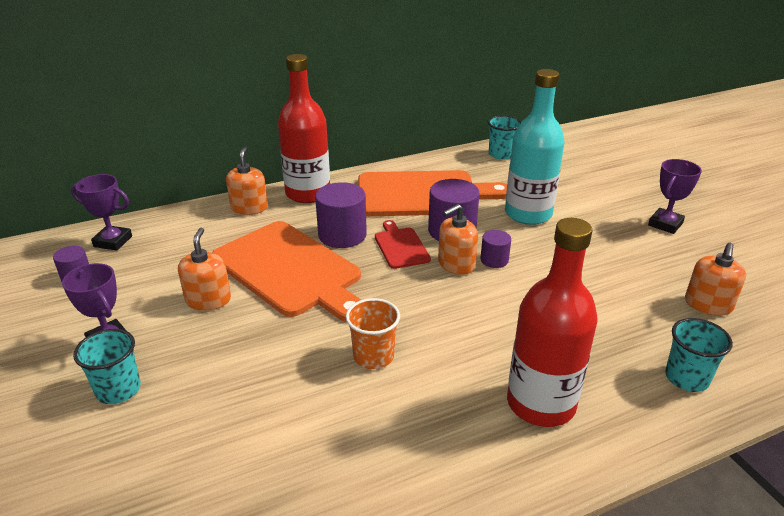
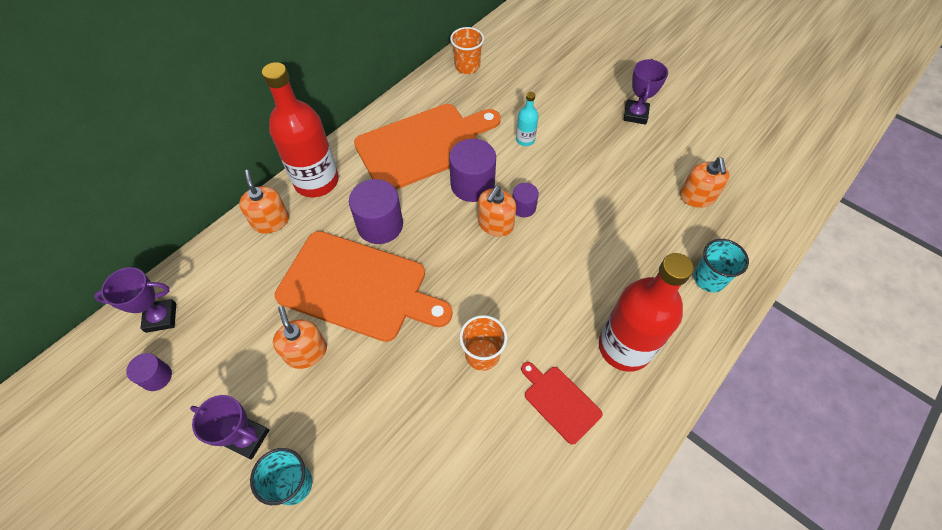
camera: 25 degrees left, 25 degrees up
(400, 246) = (439, 220): red cutting board -> red cutting board (560, 401)
(501, 154) = (467, 66): turquoise cup -> orange cup
(528, 214) = (525, 140): turquoise bottle -> turquoise bottle, size x0.45

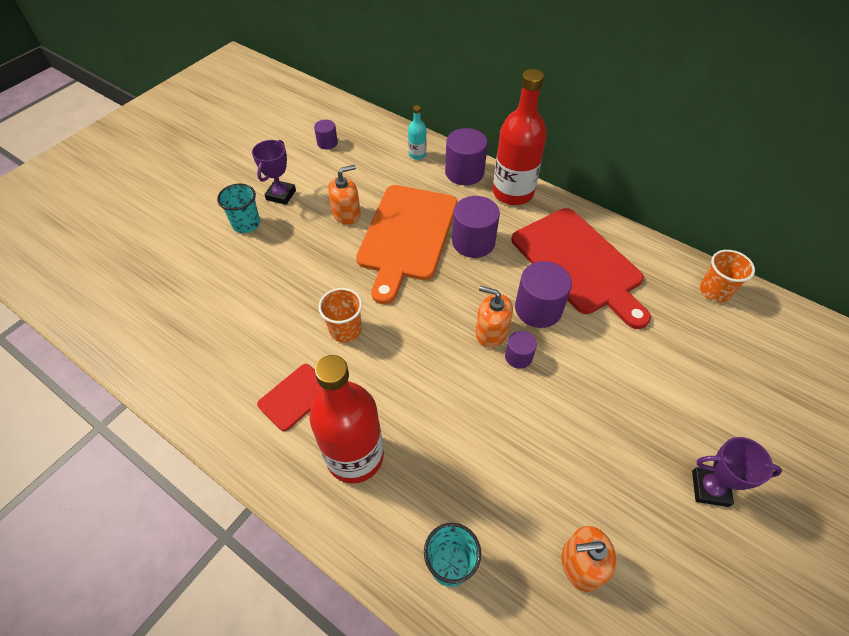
camera: 85 degrees right, 5 degrees down
(161, 317) = (372, 134): purple trophy -> none
(271, 221) = (464, 172): orange soap dispenser -> purple cylinder
(424, 145) = (579, 263): orange cutting board -> red cutting board
(525, 140) = (617, 355): turquoise bottle -> turquoise bottle (417, 155)

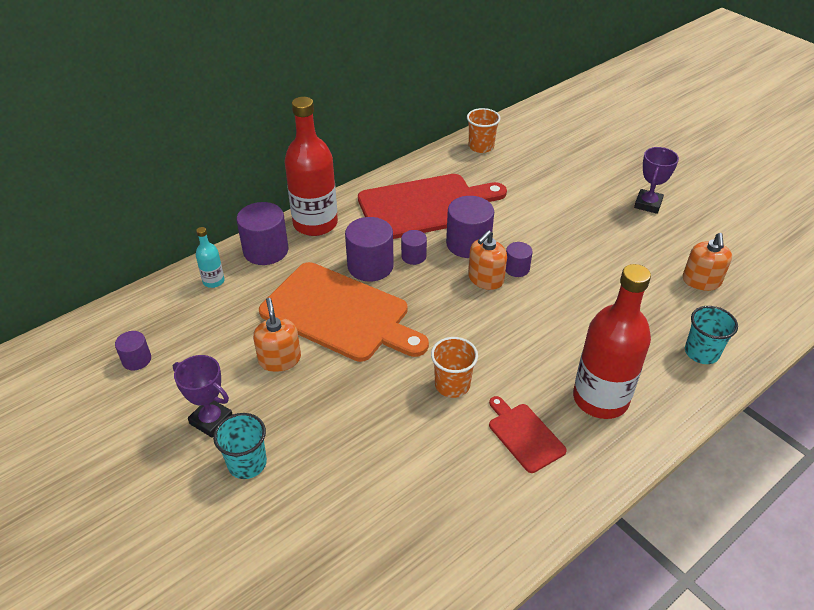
camera: 75 degrees left, 10 degrees down
(500, 269) = (413, 256): none -> purple cylinder

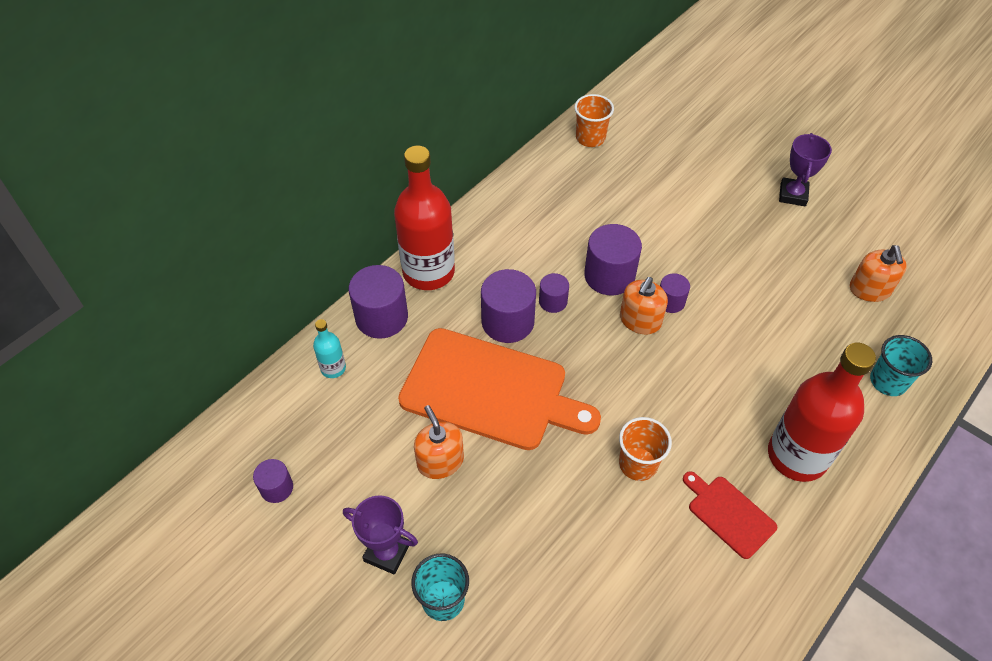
camera: 10 degrees left, 10 degrees up
(425, 206) = (548, 230): red cutting board -> none

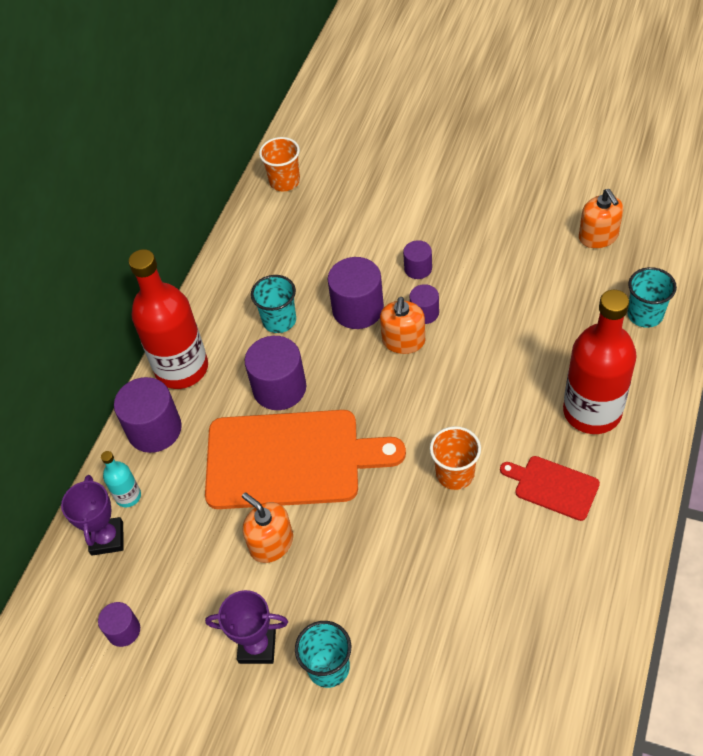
camera: 15 degrees left, 0 degrees up
(533, 260) = (279, 320): none -> turquoise cup
(553, 301) = (314, 353): purple cylinder -> purple cylinder (418, 268)
(793, 195) = (496, 172): purple trophy -> purple trophy (107, 538)

